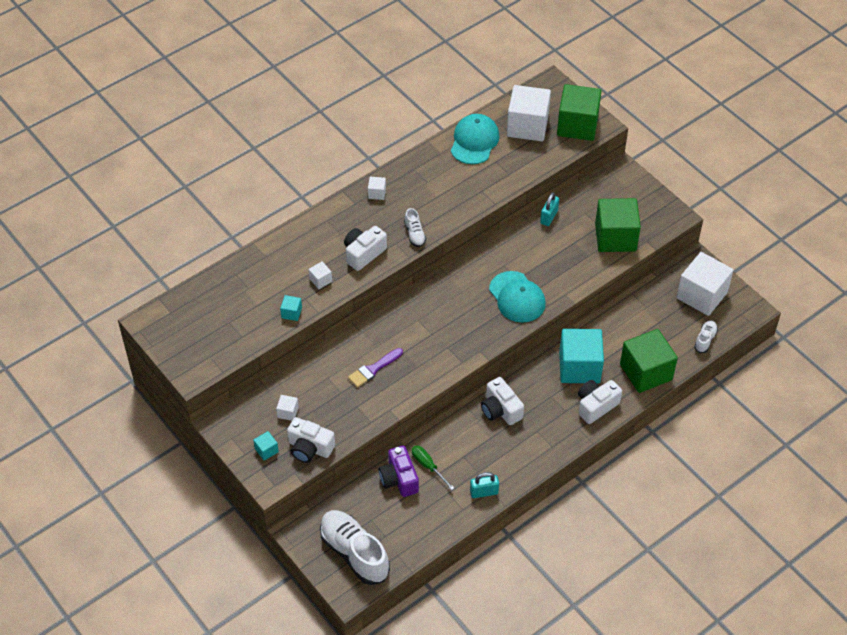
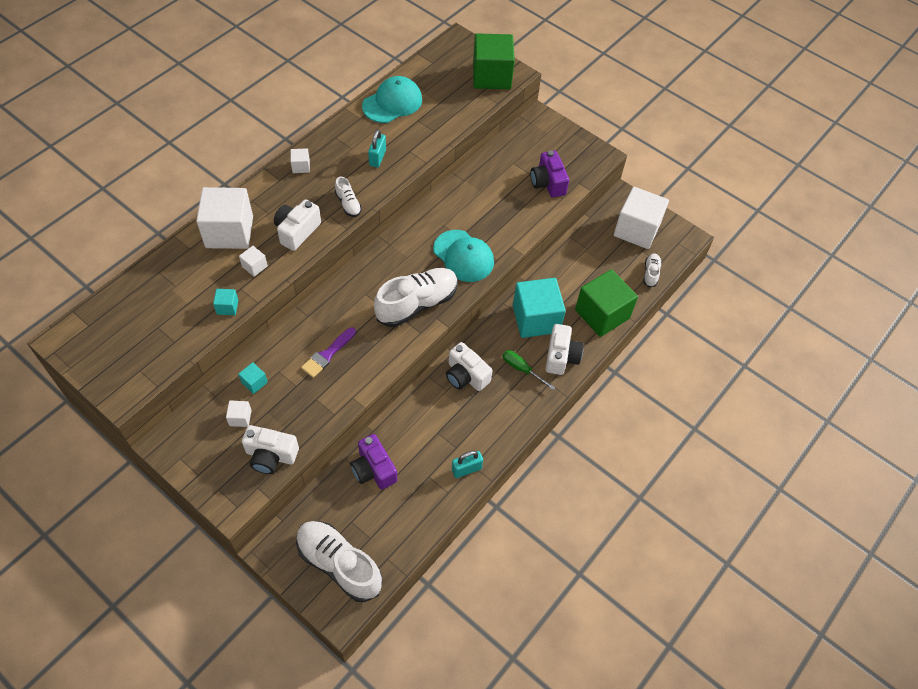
camera: 15 degrees left, 5 degrees up
(266, 450) = (222, 466): turquoise cube -> turquoise cube (254, 382)
(428, 466) = (402, 450): green screwdriver -> green screwdriver (522, 369)
(464, 335) = (417, 304): none -> white shoe
(474, 141) = (392, 103): turquoise cap -> turquoise cap turned 45 degrees clockwise
(527, 126) = (442, 82): white cube -> white cube (229, 232)
(549, 217) = (478, 171): turquoise padlock -> turquoise padlock (377, 158)
(596, 406) = (561, 356): white camera -> white camera turned 150 degrees clockwise
(615, 237) = (548, 183): green cube -> purple camera

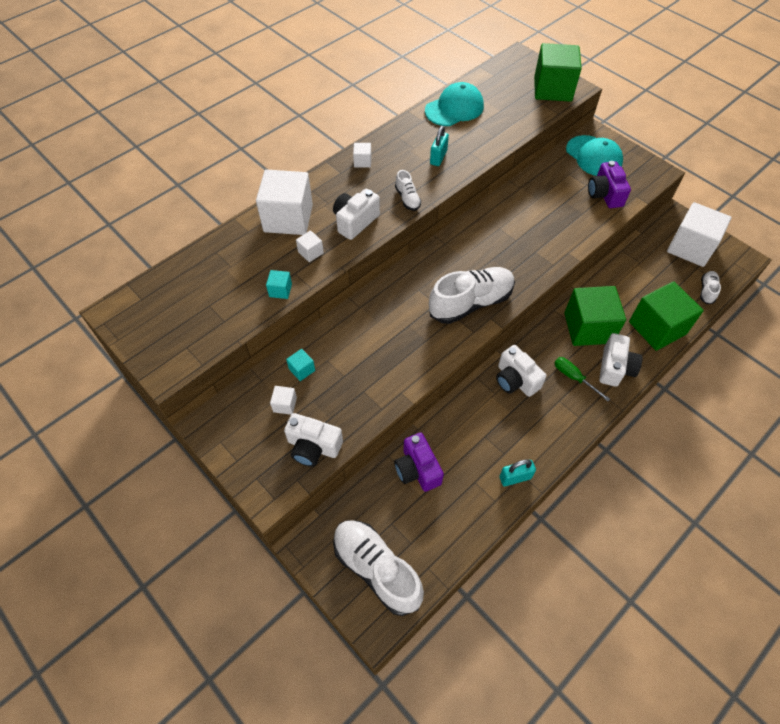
camera: 10 degrees right, 0 degrees up
(327, 354) = (377, 347): purple brush -> none
(463, 256) = (519, 259): turquoise cap -> turquoise cap (594, 156)
(536, 319) = (588, 328): turquoise cube -> green cube

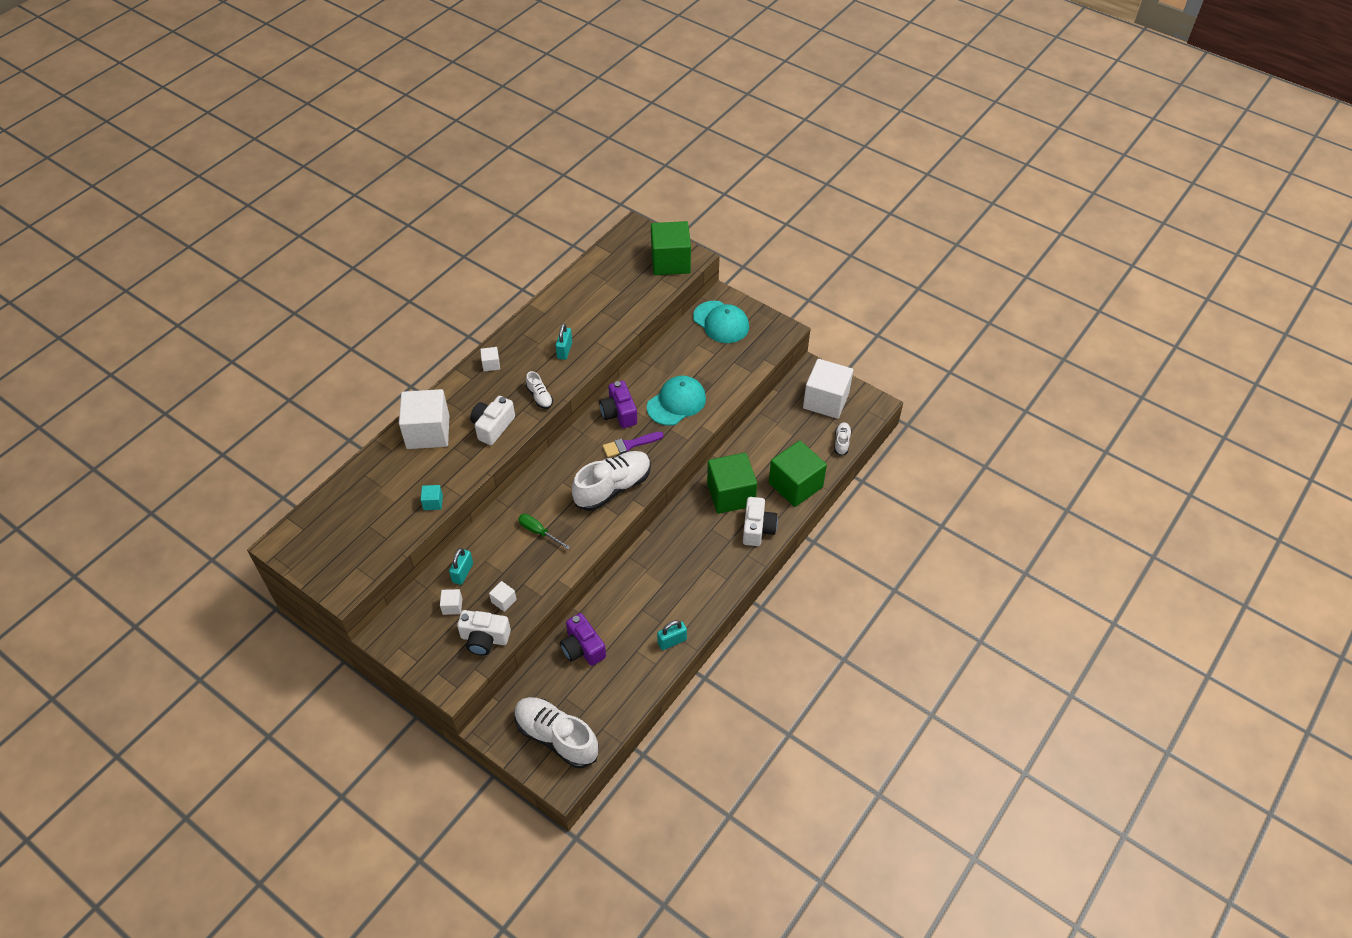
camera: 10 degrees left, 5 degrees down
(302, 370) = (463, 573): turquoise cube -> turquoise padlock
(310, 252) = (455, 462): white cube -> white cube (504, 601)
(454, 108) = (575, 295): turquoise cap -> turquoise cap (676, 402)
(492, 262) = (630, 445): none -> purple brush
(515, 380) = (665, 554): white camera -> none
(574, 378) = (719, 543): green screwdriver -> green screwdriver (538, 532)
(605, 194) = (733, 361): purple camera -> purple camera (619, 413)

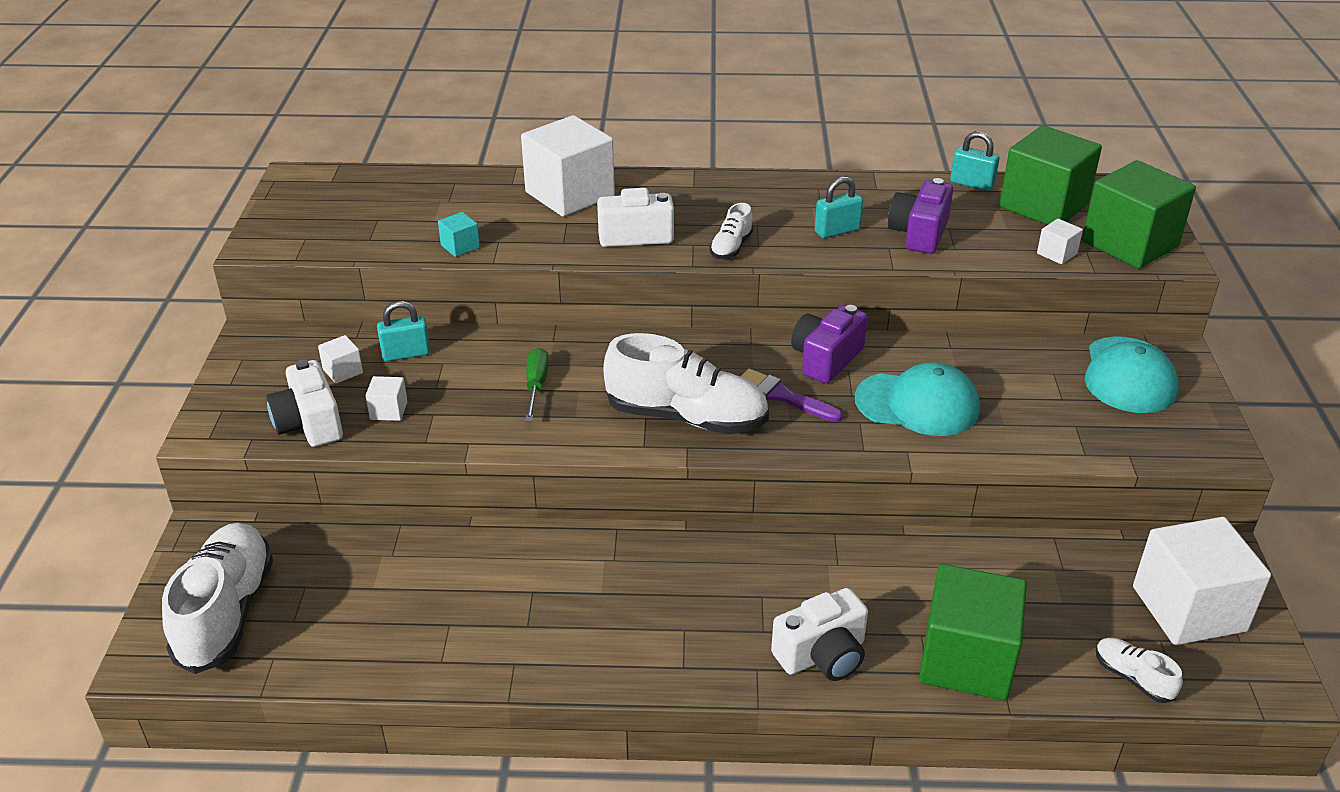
camera: 55 degrees right, 15 degrees down
(491, 364) = (735, 189): white cube -> white cube (1056, 253)
(582, 648) = (408, 561): purple camera -> purple camera (919, 234)
(672, 641) = (500, 659): turquoise padlock -> turquoise padlock (972, 184)
(730, 494) = (853, 585): green cube -> green cube (1043, 205)
(841, 442) = (1133, 678): white shoe -> white shoe turned 105 degrees counterclockwise

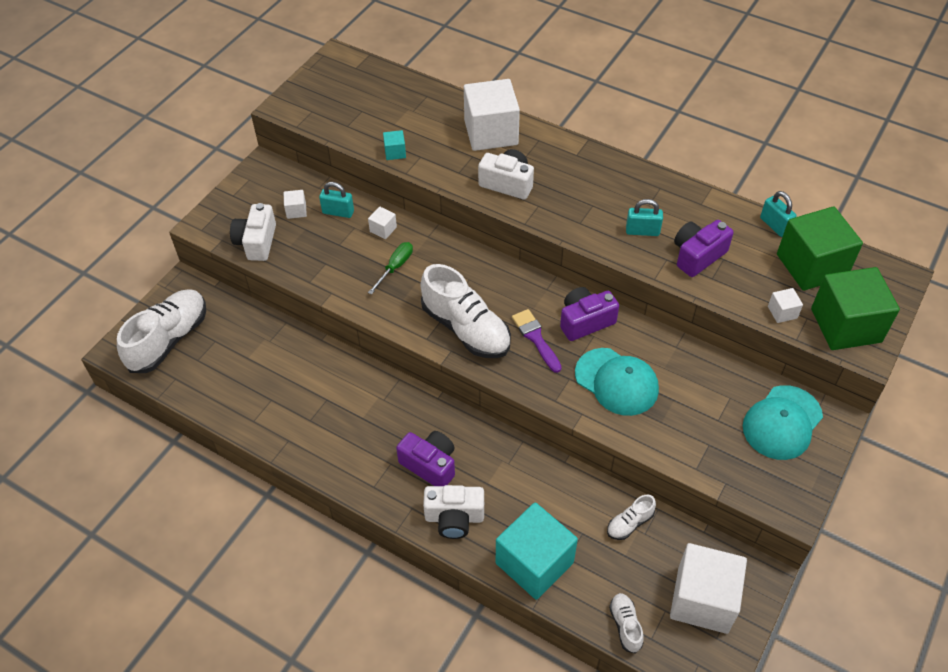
camera: 30 degrees right, 15 degrees up
(388, 410) = (303, 250): white cube -> white cube (383, 229)
(731, 247) = (560, 218): white shoe -> white shoe (629, 523)
(739, 608) = (430, 465): none -> purple camera
(966, 660) = (534, 563): green cube -> turquoise cube

